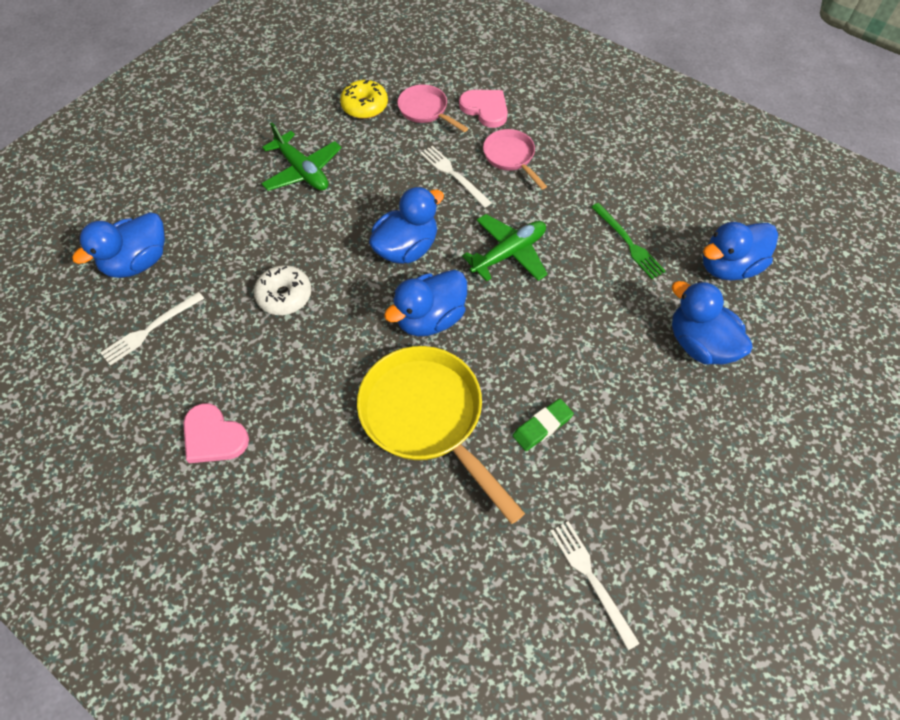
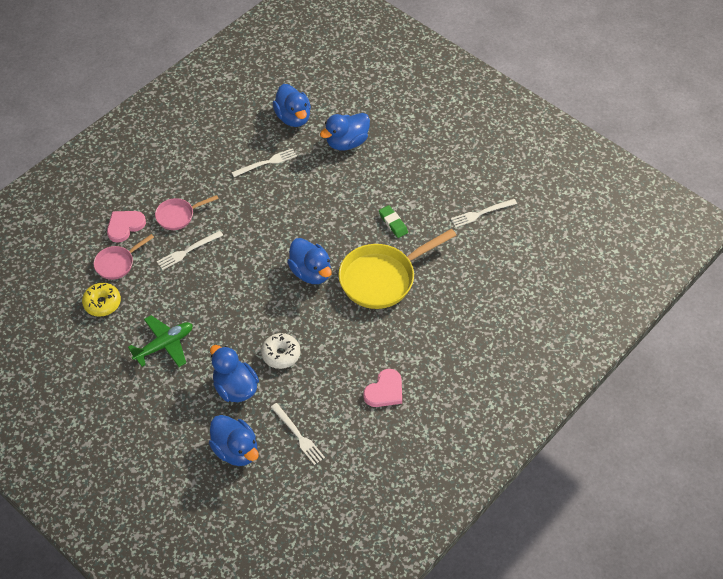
camera: 85 degrees left, 5 degrees down
(406, 248) = (251, 282): blue duck -> blue duck (235, 388)
(509, 253) = (265, 226): green plane -> none
(628, 243) = (266, 163): green fork -> white fork

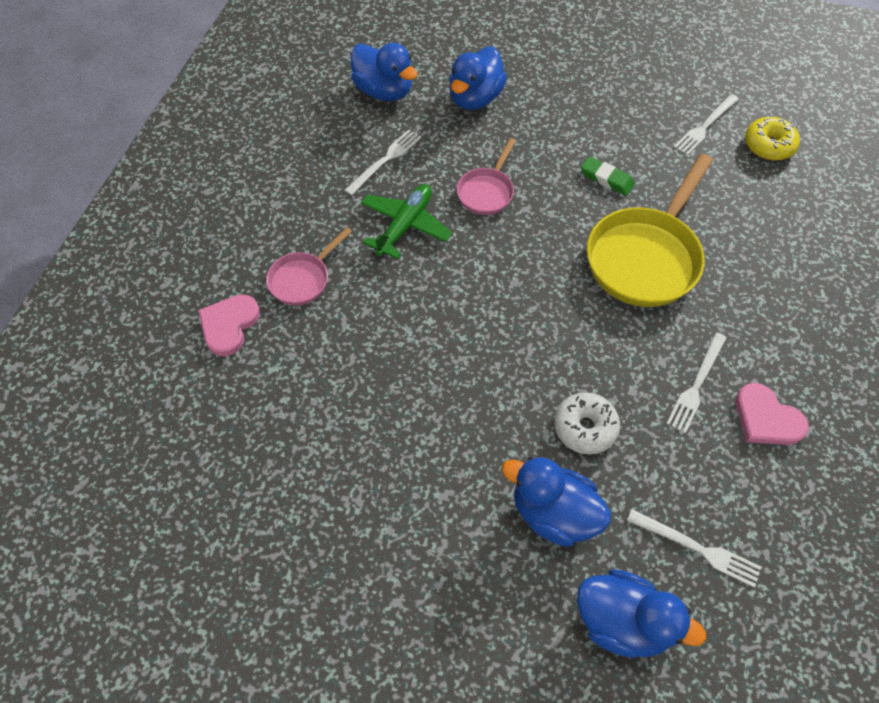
camera: 25 degrees left, 5 degrees up
(102, 303) = (260, 463): yellow donut -> yellow donut (768, 145)
(117, 263) = (249, 388): pink pan -> pink pan (487, 192)
(164, 345) = (400, 490): green plane -> green plane (405, 226)
(188, 251) = (348, 325): white fork -> white fork (696, 385)
(311, 272) = (545, 287): blue duck -> none
(385, 391) = (766, 418): pink heart -> pink heart turned 120 degrees clockwise

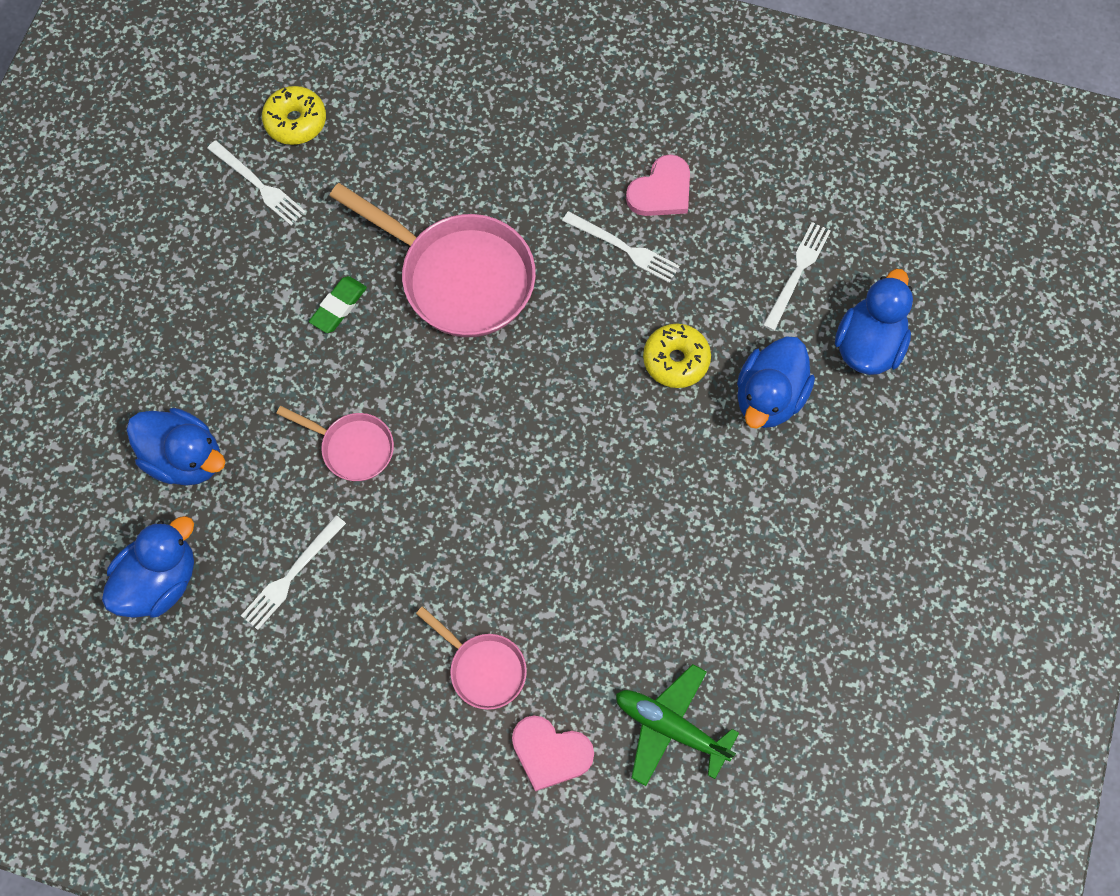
camera: 90 degrees left, 10 degrees up
(385, 160) = (291, 575): white fork -> white fork turned 90 degrees counterclockwise
(405, 226) = (403, 547): green plane -> green plane (670, 727)
(585, 427) = (676, 360): white donut -> yellow donut
(646, 257) = (459, 277): yellow pan -> pink pan

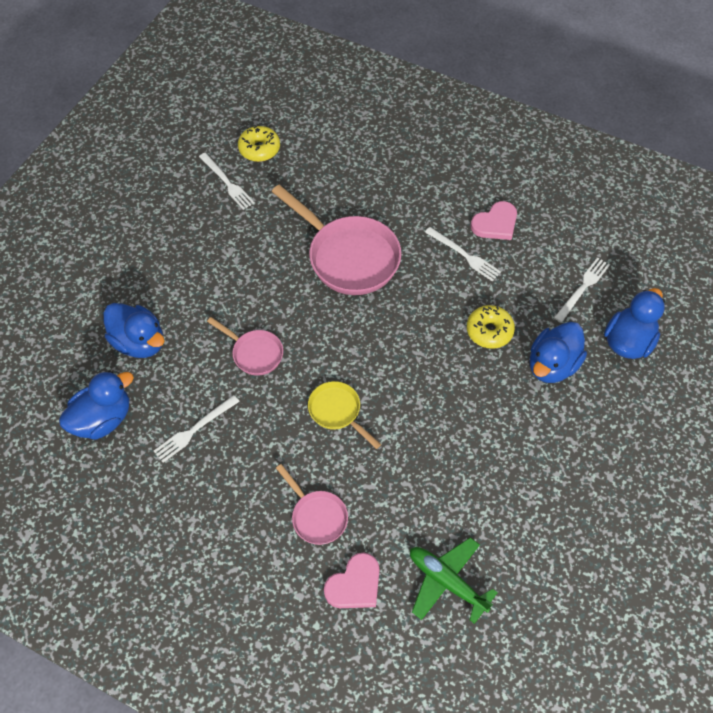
camera: 10 degrees right, 10 degrees down
(338, 306) = (264, 263): green eraser -> none
(485, 515) = (337, 412): none -> yellow pan
(550, 753) = (354, 584): pink heart -> pink heart turned 75 degrees counterclockwise

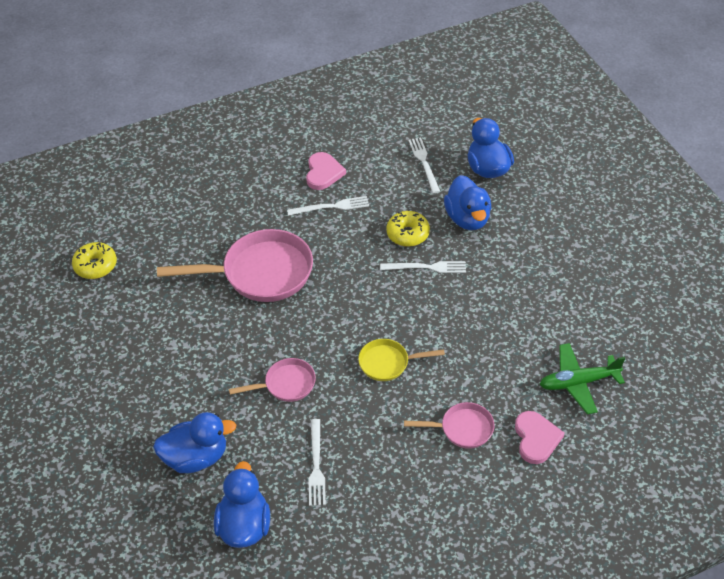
camera: 50 degrees left, 10 degrees down
(227, 182) = (104, 306): white fork -> white fork (426, 267)

